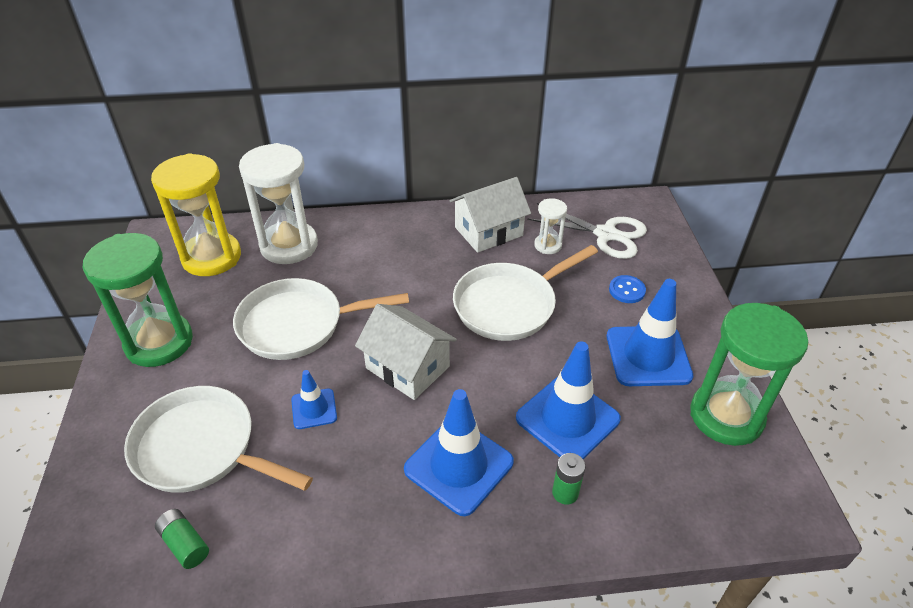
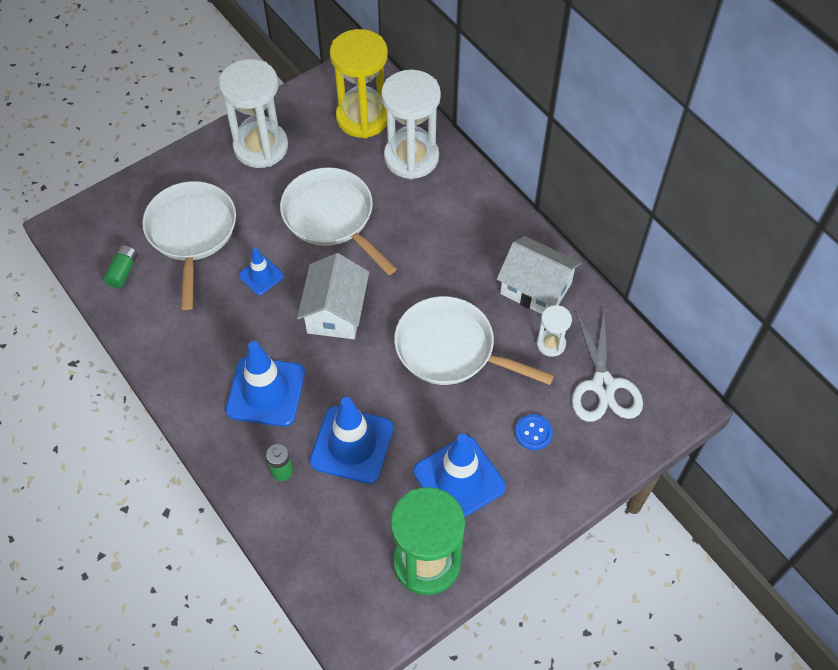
camera: 60 degrees right, 15 degrees up
(159, 342) = (261, 147): green hourglass -> white hourglass

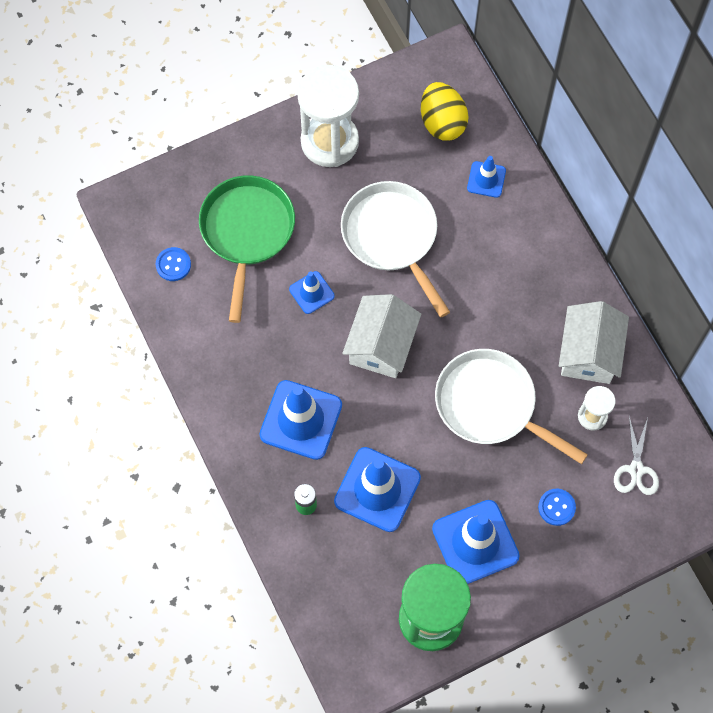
camera: 10 degrees right, 10 degrees up
(123, 271) = (173, 265): green battery -> blue button
(191, 233) = (247, 232): white pan -> green pan
(363, 117) = (442, 122): yellow hourglass -> yellow egg
(411, 157) = (486, 179): white hourglass -> blue traffic cone
(535, 288) = (589, 353): white house -> white house turned 60 degrees clockwise
(603, 385) = (636, 469): white scissors -> white scissors, size x0.64

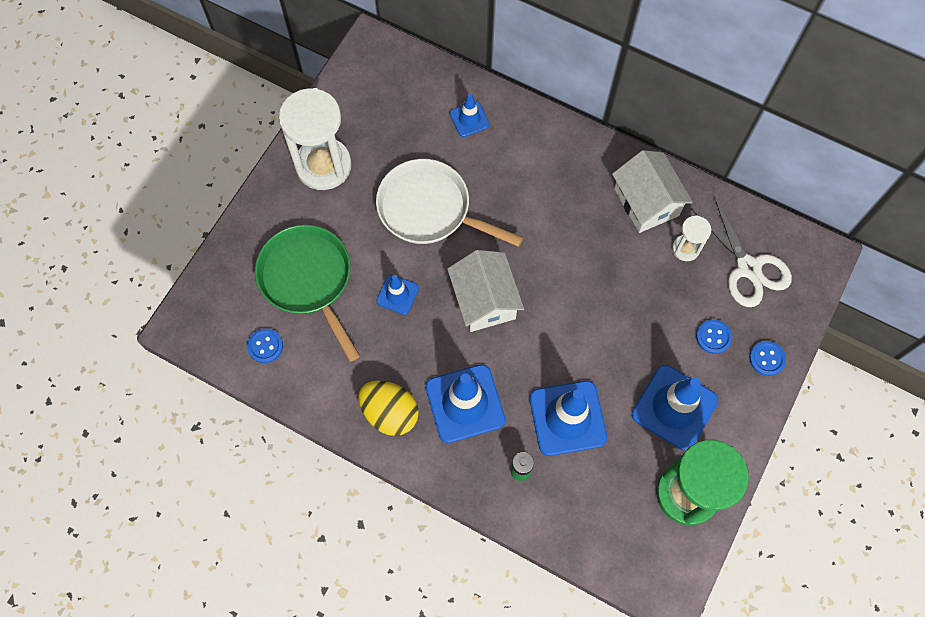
camera: 35 degrees left, 0 degrees up
(442, 122) = (402, 96): yellow egg -> yellow egg (390, 413)
(491, 405) = (604, 291): white pan -> none
(589, 557) = (767, 358): none -> blue button
(636, 469) = (748, 267): white scissors -> white scissors, size x1.57

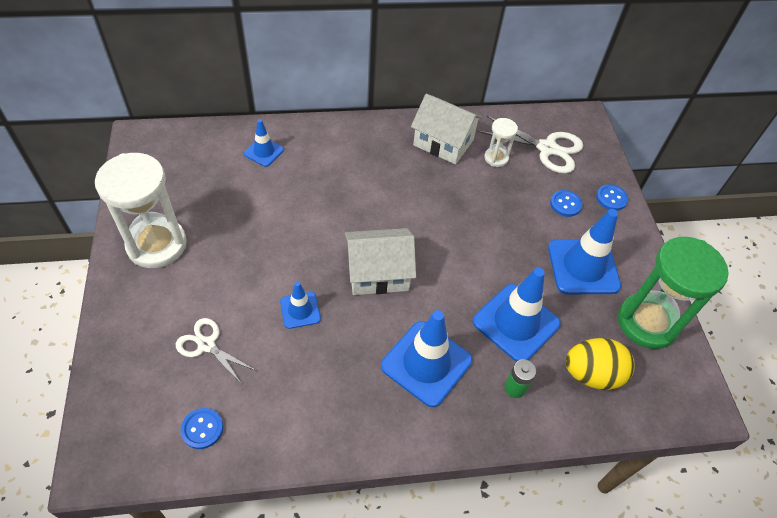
camera: 40 degrees left, 15 degrees down
(308, 280) = (206, 345): green pan -> white scissors
(390, 413) = (367, 413): yellow egg -> yellow egg (592, 374)
(429, 209) = (279, 230): white pan -> none
(484, 300) = (378, 273): white house -> white house turned 45 degrees counterclockwise

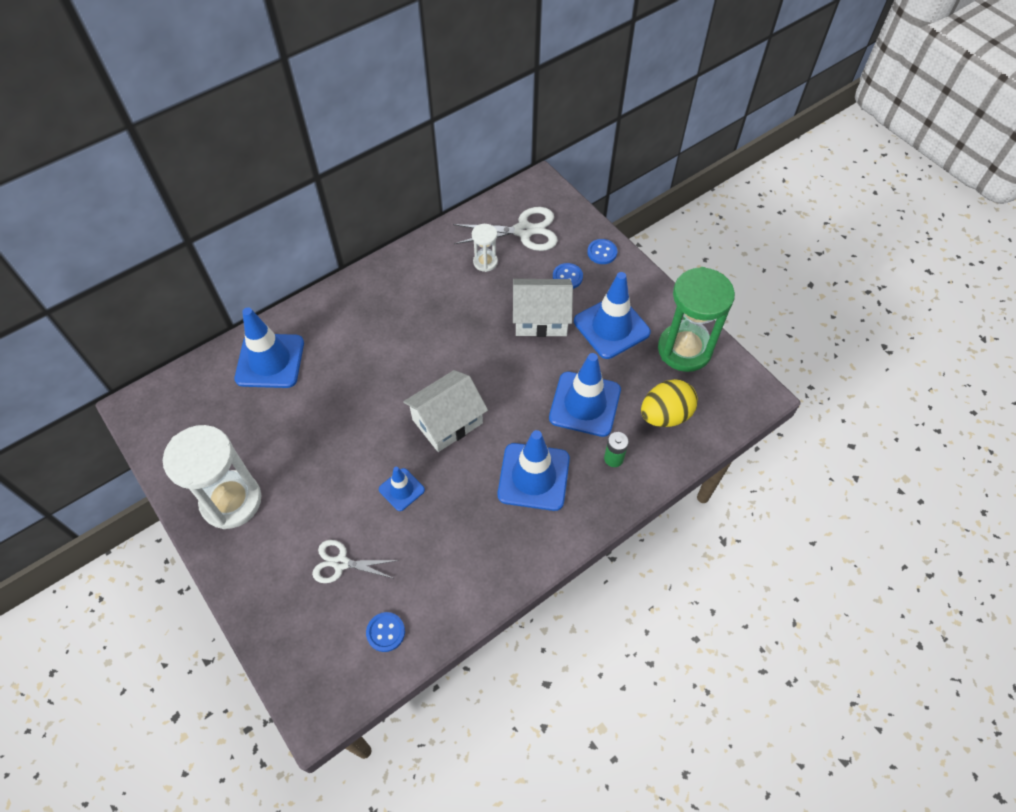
camera: 25 degrees left, 5 degrees up
(264, 152) = (270, 361): blue traffic cone -> blue traffic cone, size x1.88
(443, 142) = (430, 270): white house -> white house (541, 318)

